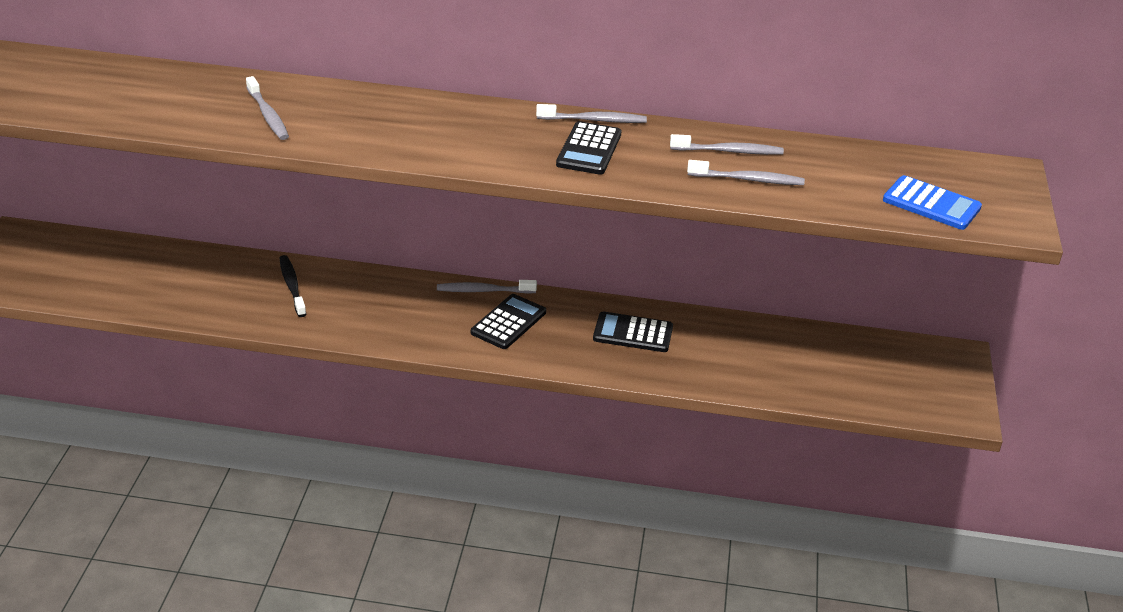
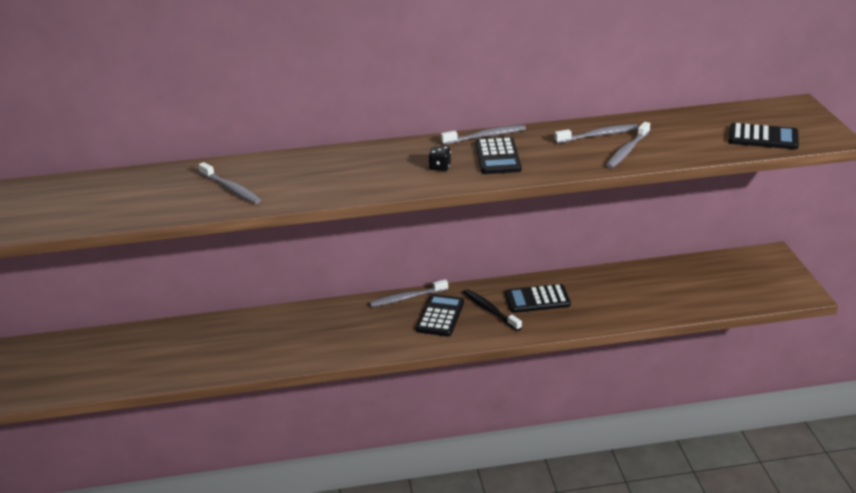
camera: 15 degrees left, 5 degrees down
(292, 286) = (253, 333): black toothbrush -> black toothbrush (490, 310)
(513, 146) = (440, 167): none -> black dice
(748, 179) = (627, 151): grey toothbrush -> grey toothbrush turned 135 degrees clockwise
(931, 204) = (763, 137): blue calculator -> black calculator

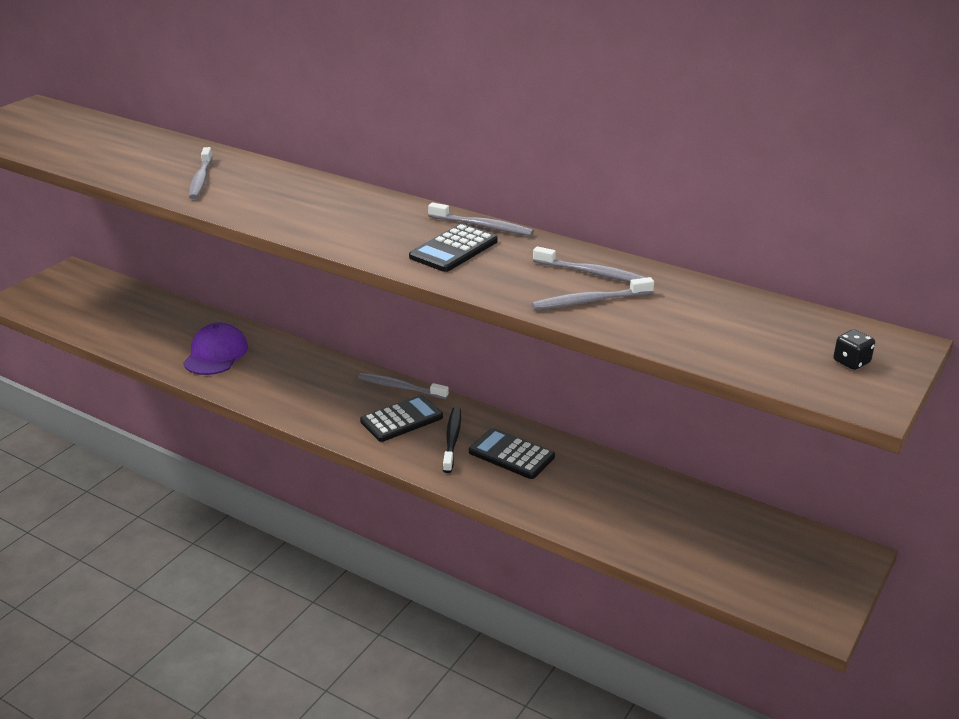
camera: 40 degrees right, 0 degrees up
(238, 346) = (216, 354): none -> purple cap
(440, 167) = (386, 235): black dice -> black dice (851, 362)
(763, 137) = (776, 359): black calculator -> none

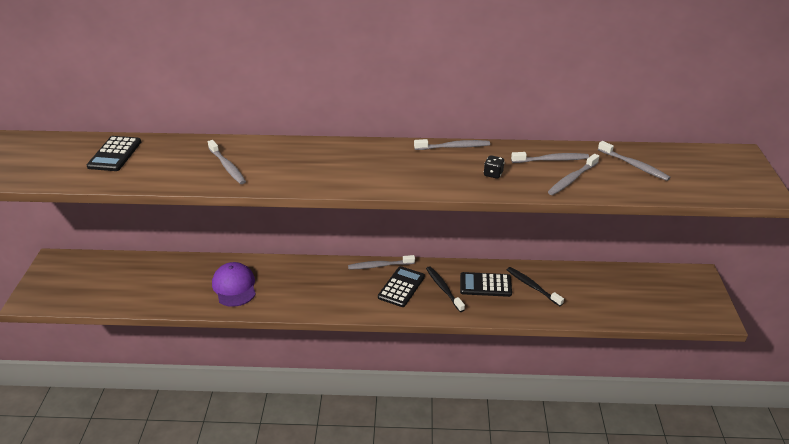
camera: 30 degrees left, 5 degrees up
(454, 249) = (457, 168): black calculator -> black calculator (115, 154)
(574, 478) = (532, 286): none -> black toothbrush
(704, 311) = (634, 165): none -> grey toothbrush
(851, 362) = (732, 173): black dice -> black dice (493, 174)

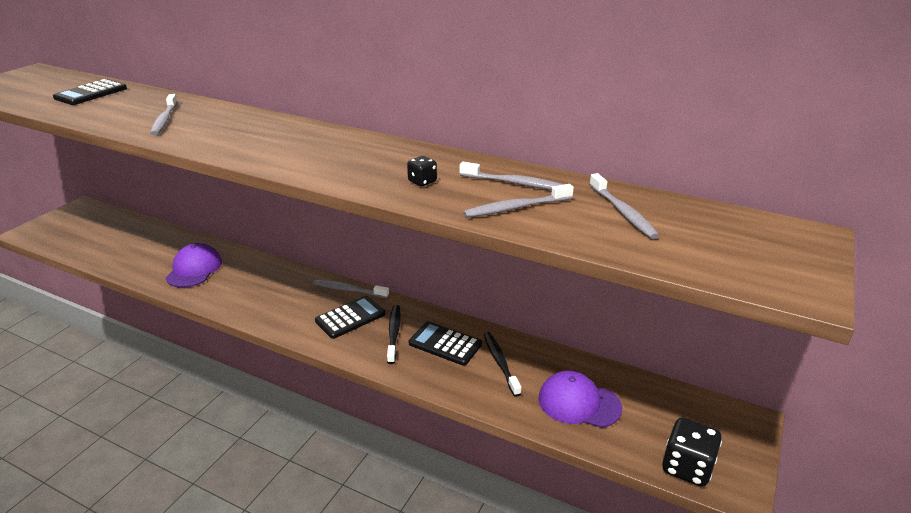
camera: 25 degrees right, 5 degrees down
(454, 147) = (412, 148): grey toothbrush -> none
(600, 297) = (578, 403): none -> purple cap
(686, 315) = (687, 467): none -> black dice

